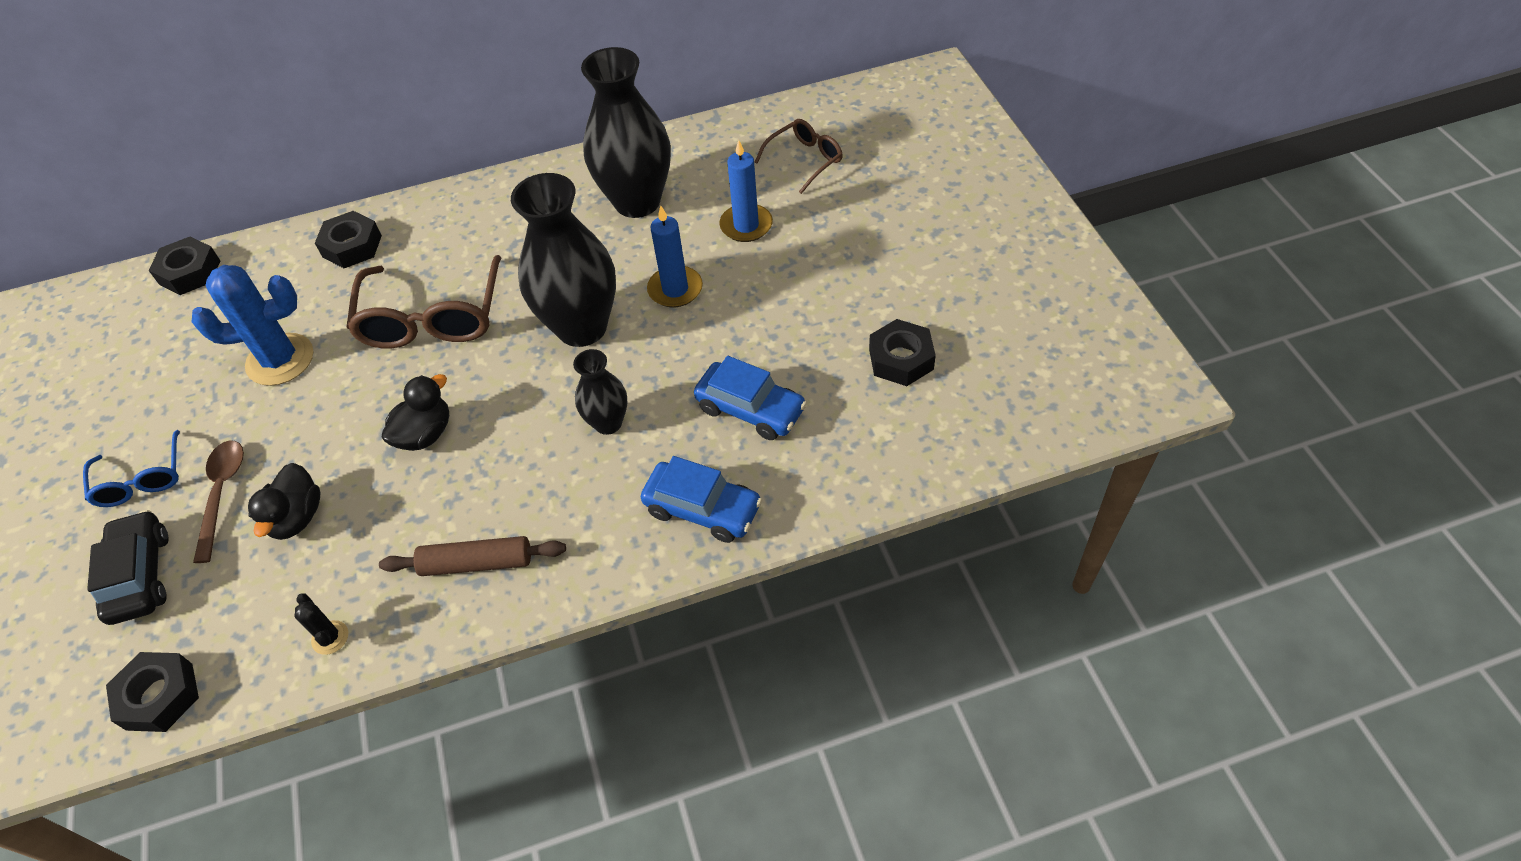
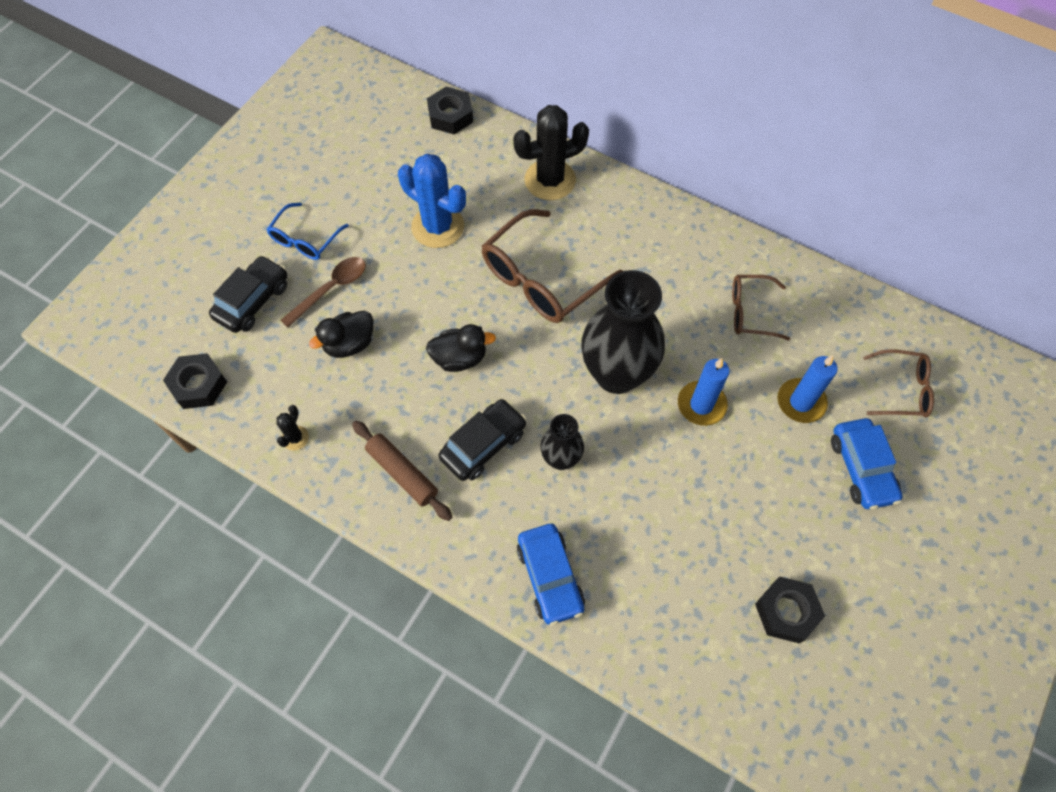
camera: 45 degrees right, 10 degrees up
(352, 246) = (550, 180): black nut -> black cactus
(527, 474) = (483, 445): none -> black car
(637, 202) = (750, 312): black vase -> brown glasses
(750, 409) = (651, 541): blue car -> blue car (861, 468)

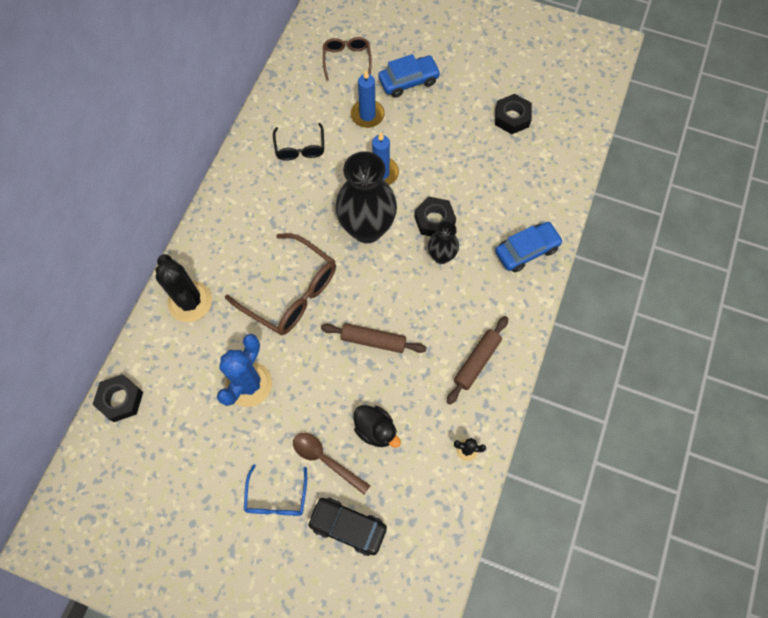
camera: 100 degrees left, 5 degrees up
(198, 385) = (437, 548): black nut -> black nut (434, 220)
(305, 240) = (276, 498): blue glasses -> blue glasses turned 75 degrees clockwise
(460, 358) = (373, 340): black duck -> brown rolling pin
(483, 445) = (442, 309): black car -> none
(750, 312) = (300, 148): brown glasses -> black glasses

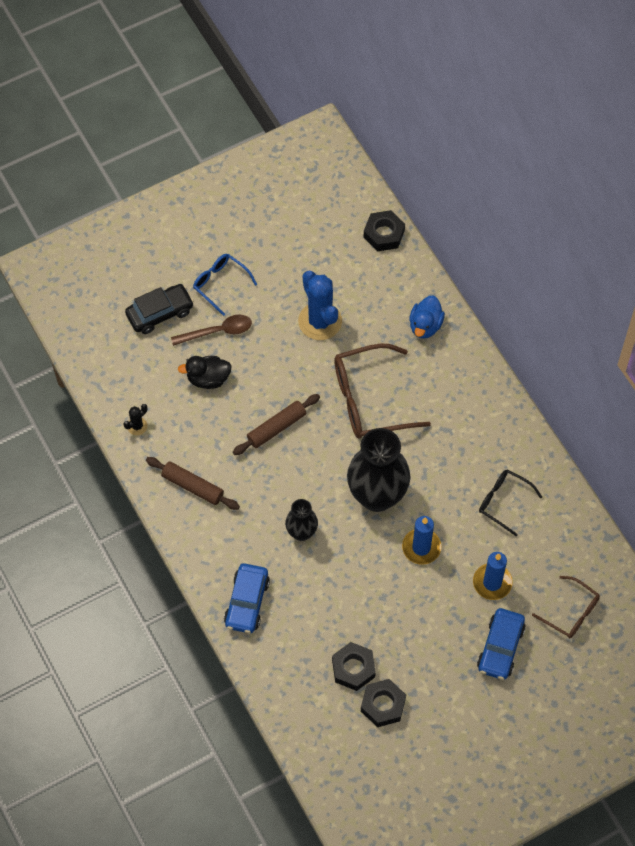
camera: 130 degrees right, 5 degrees down
(190, 301) = (425, 325): black cactus -> blue duck
(434, 220) = (338, 553): black nut -> black nut (353, 668)
(477, 361) = (192, 486): brown rolling pin -> brown rolling pin turned 45 degrees counterclockwise

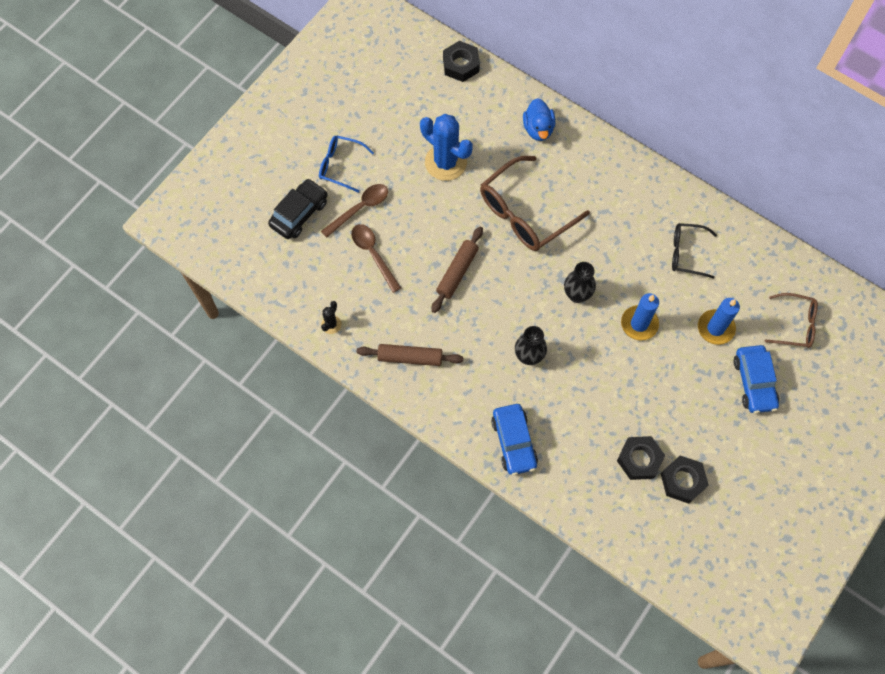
camera: 25 degrees left, 5 degrees up
(208, 379) = (373, 254): black duck -> brown spoon
(377, 496) = (577, 295): black vase -> black vase, size x0.52

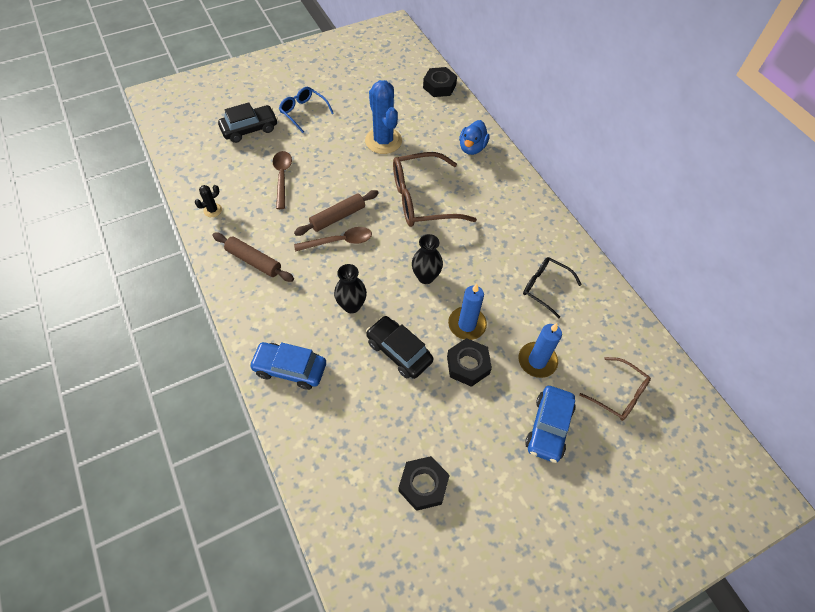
camera: 25 degrees right, 10 degrees down
(360, 208) = (296, 144): brown spoon -> brown spoon (339, 241)
(514, 442) = (290, 369): blue car -> blue car turned 90 degrees clockwise
(596, 379) = (399, 351): none -> black car
(639, 459) = (393, 442): black nut -> black nut (468, 365)

